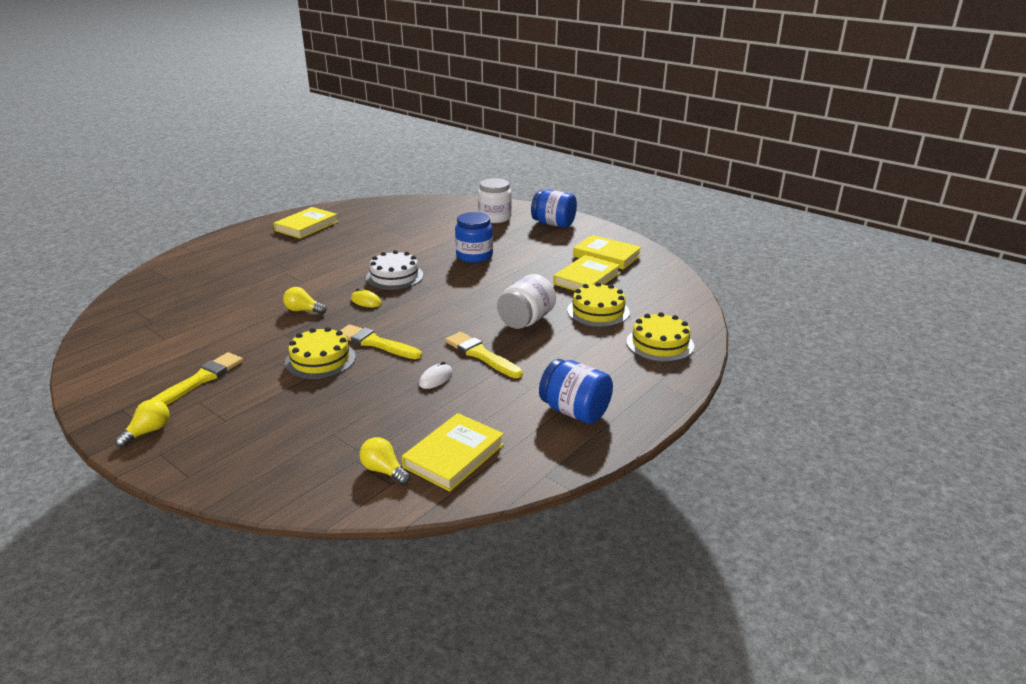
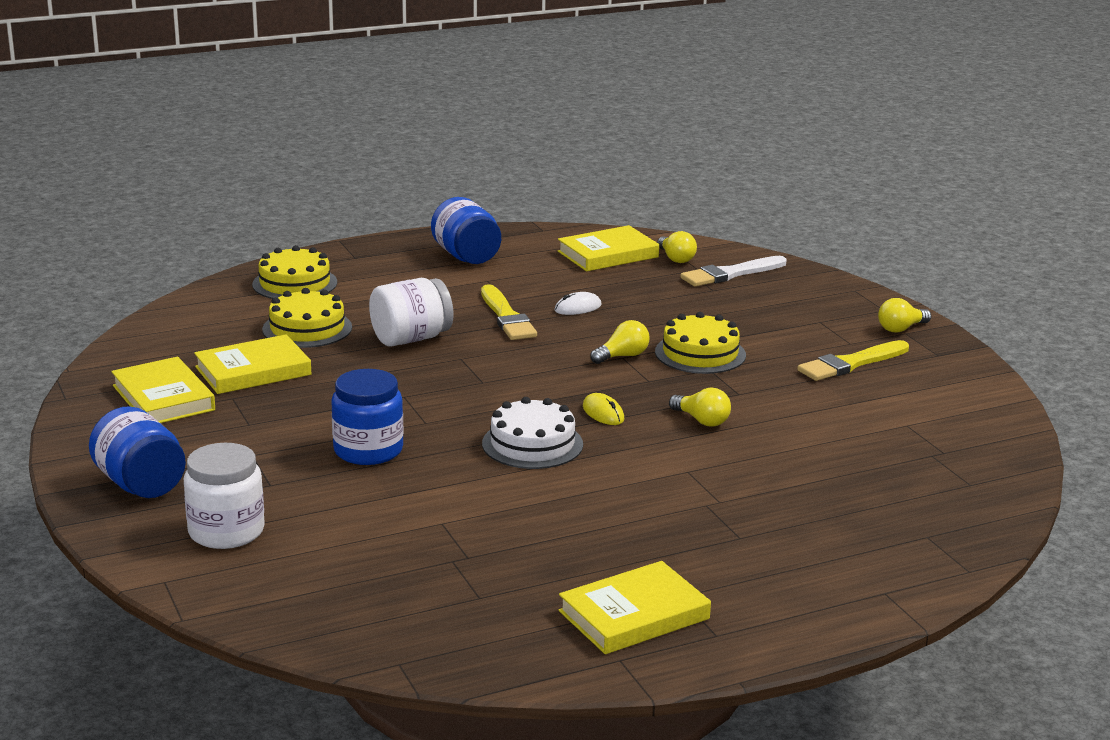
camera: 155 degrees left, 5 degrees down
(320, 462) = (730, 274): none -> white brush
(375, 343) = (622, 356): yellow brush -> yellow light bulb

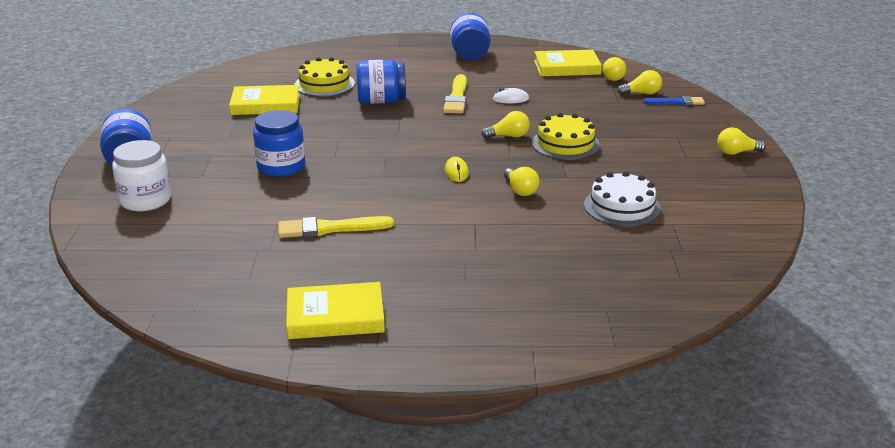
camera: 25 degrees right, 5 degrees up
(163, 398) = (198, 111): yellow book -> none
(294, 283) = (346, 56): yellow cake -> none
(411, 339) = (381, 101): white jar -> blue jar
(532, 444) = (388, 183): white cake -> white cake (622, 207)
(730, 274) = (642, 93): white brush -> yellow light bulb
(780, 278) = (676, 102): none -> blue brush
(850, 364) = (671, 171): yellow brush -> yellow brush (329, 229)

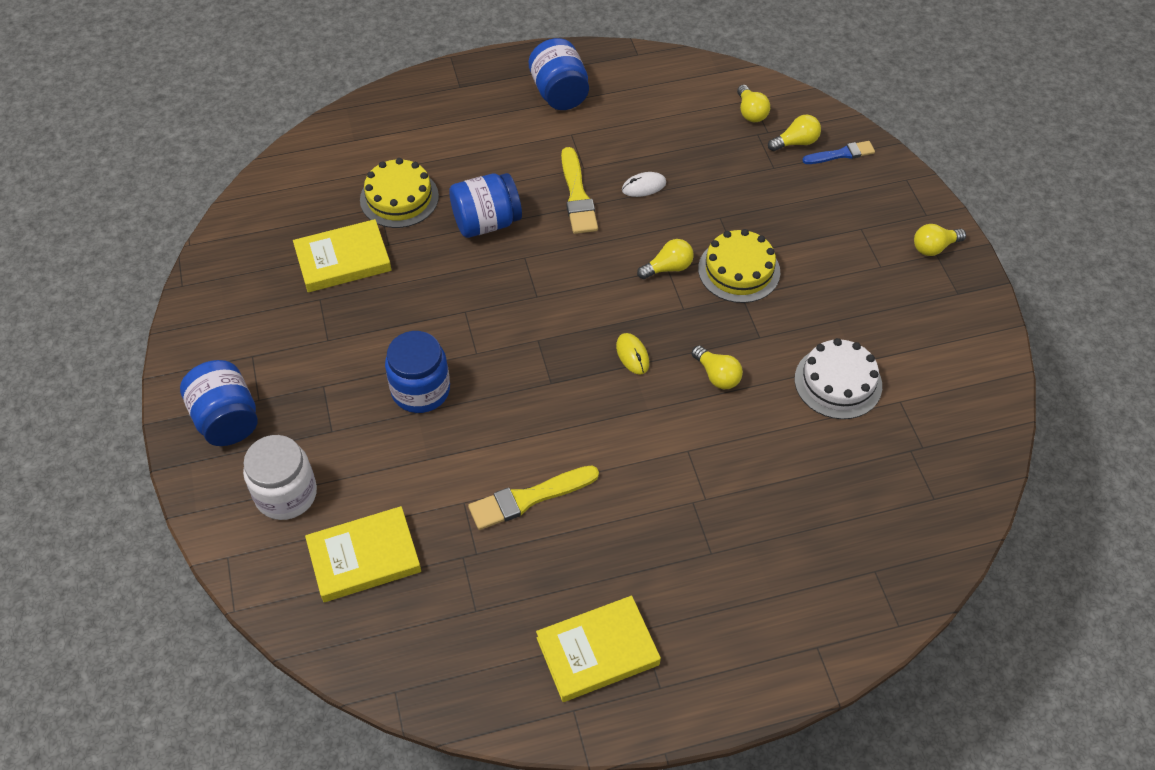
camera: 15 degrees left, 25 degrees up
(567, 67) = (689, 100): yellow book -> yellow book (364, 557)

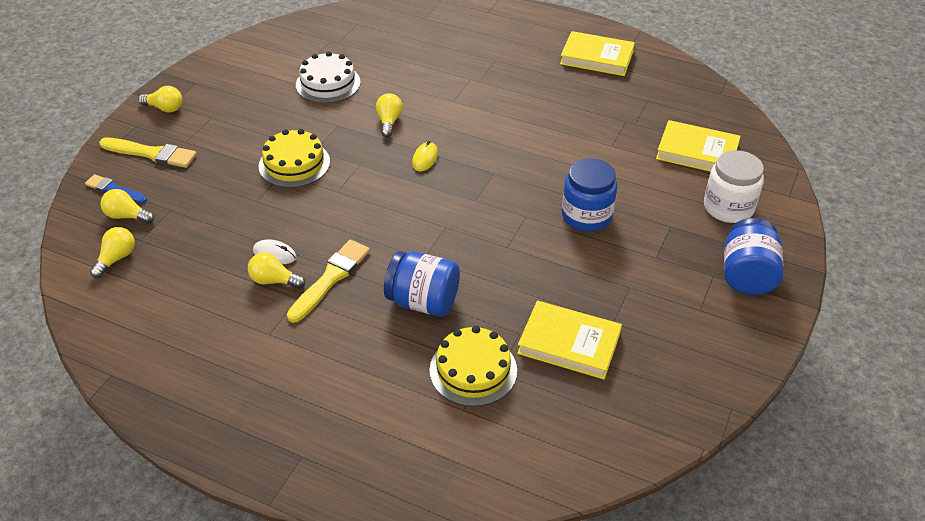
camera: 140 degrees left, 10 degrees down
(528, 498) = (570, 127): yellow brush -> yellow brush (152, 153)
(559, 93) = (227, 381): blue jar -> none
(668, 268) = (336, 191): yellow light bulb -> yellow light bulb (274, 281)

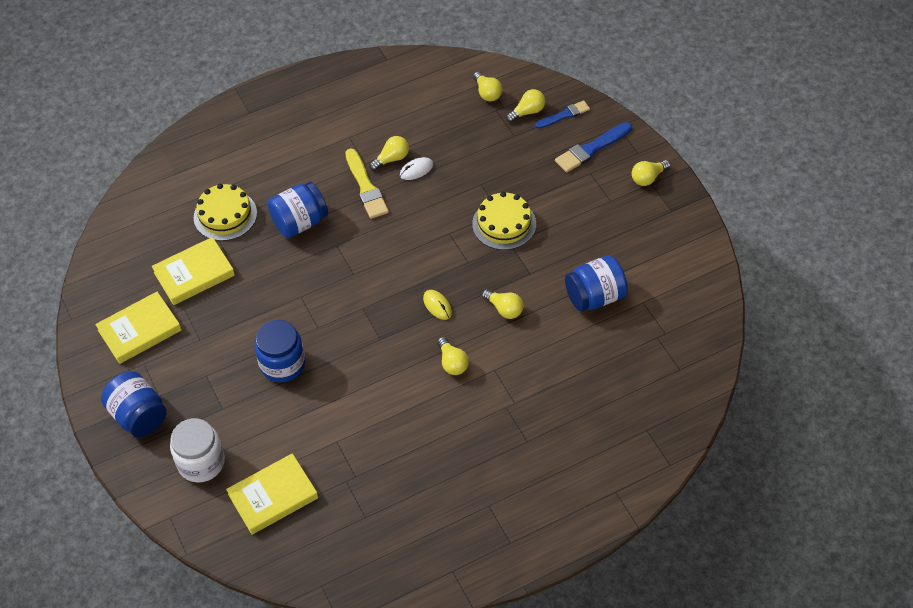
camera: 130 degrees right, 10 degrees up
(152, 153) = (591, 149): yellow brush -> blue brush
(328, 83) = (595, 296): white cake -> blue jar
(471, 123) = (452, 363): none -> yellow light bulb
(596, 58) = (460, 527): yellow book -> yellow book (139, 330)

